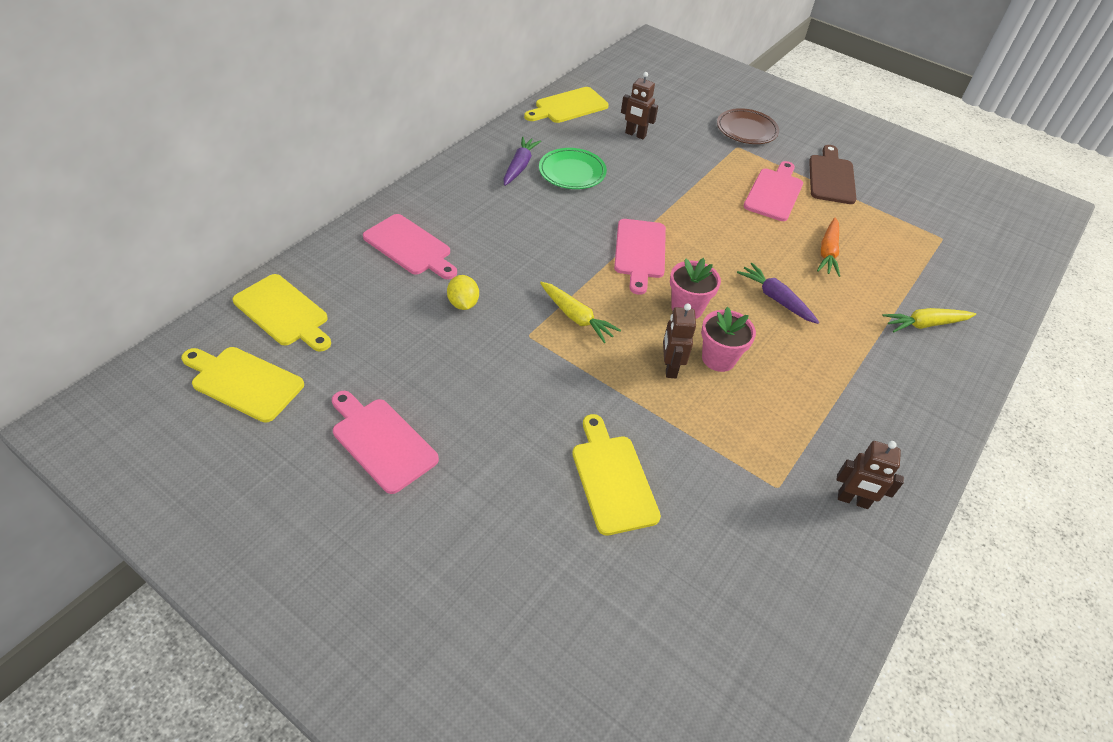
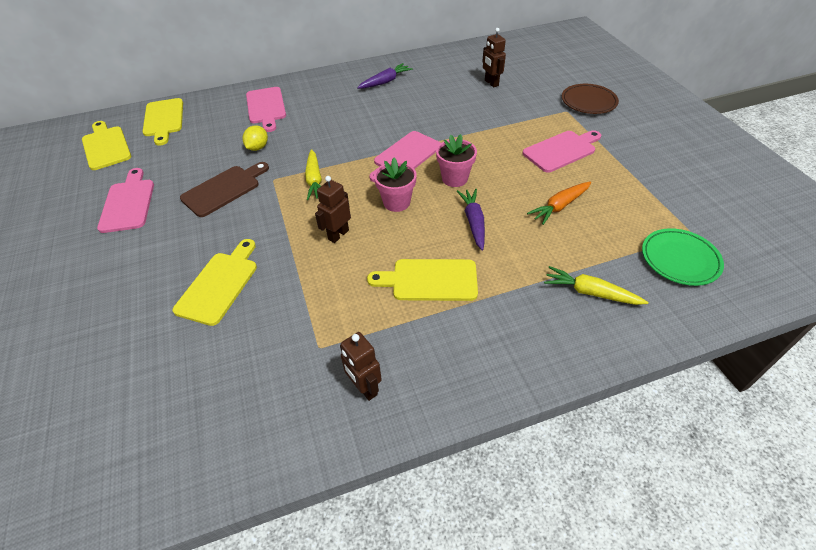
camera: 40 degrees right, 0 degrees up
(568, 106) = (462, 55): yellow cutting board -> yellow cutting board (430, 280)
(572, 172) = (416, 94): green plate -> green plate (679, 259)
(718, 358) = (380, 243): pink flower pot -> pink flower pot (454, 178)
(831, 177) = (629, 154): brown cutting board -> brown cutting board (224, 189)

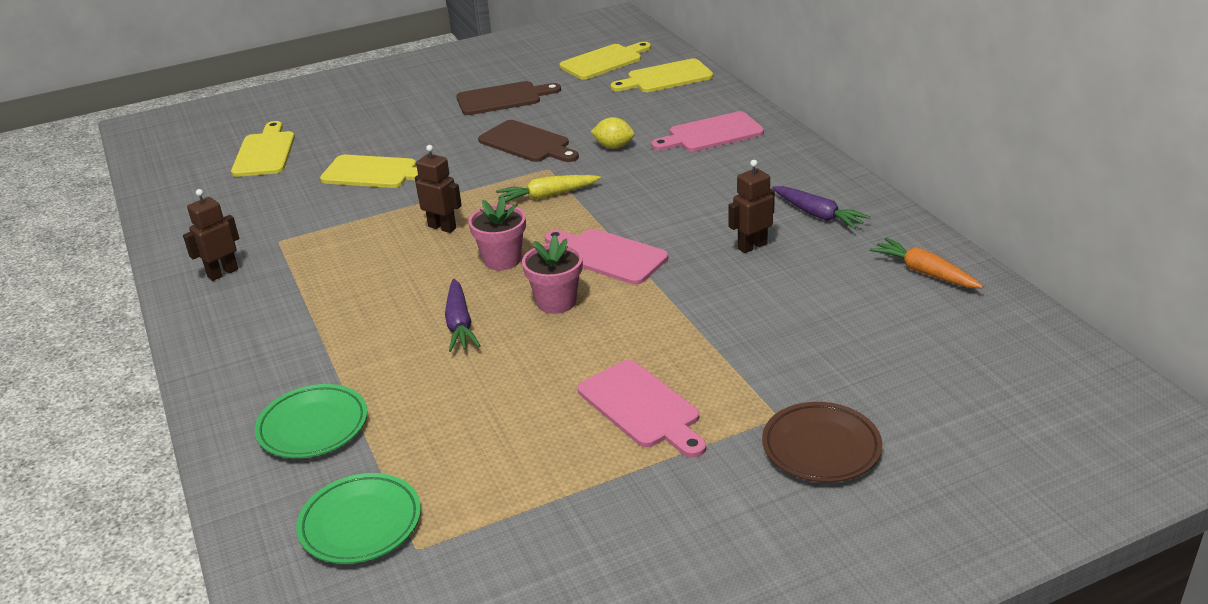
camera: 85 degrees right, 15 degrees down
(128, 203) = (503, 98): pink cutting board -> brown cutting board
(430, 280) = (357, 298): yellow cutting board -> yellow cutting board (265, 152)
(473, 222) = (459, 324): purple carrot -> purple carrot turned 90 degrees clockwise
(491, 83) = (854, 323): brown robot -> brown robot (752, 246)
(559, 206) = (491, 402): orange carrot -> orange carrot (924, 272)
(590, 292) = (313, 426): yellow carrot -> green plate

